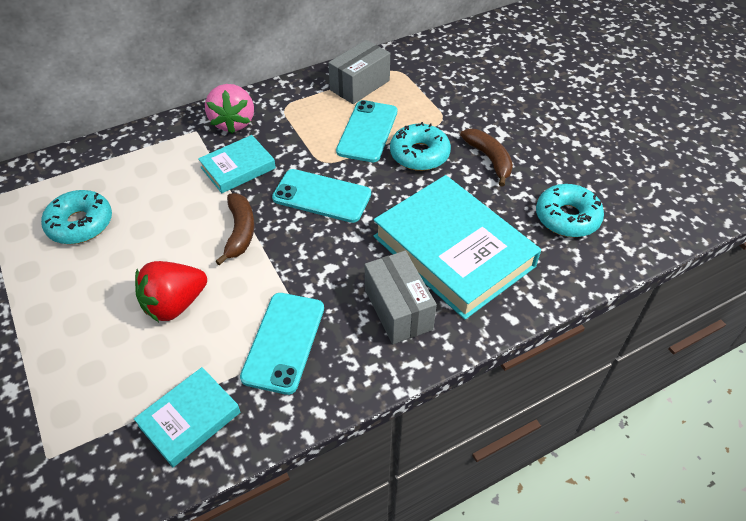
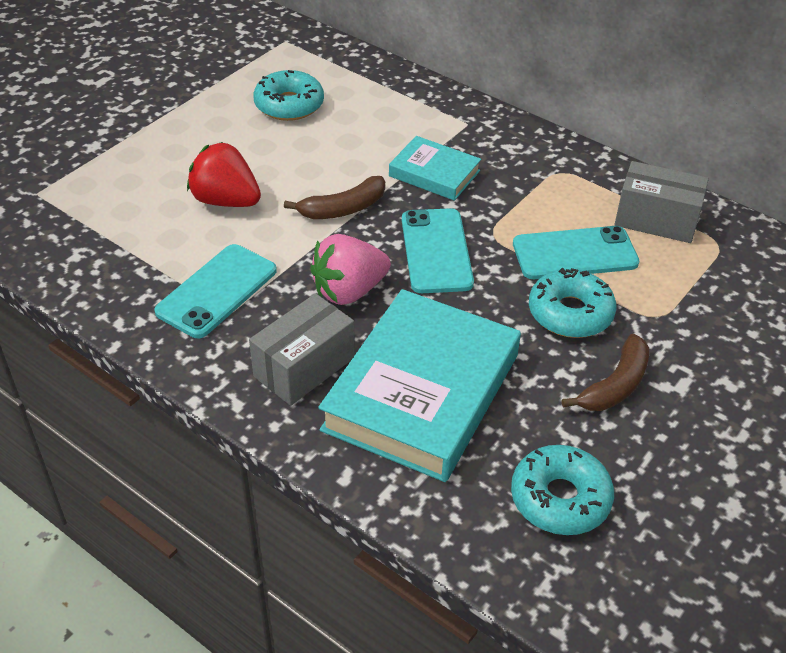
camera: 65 degrees right, 5 degrees down
(190, 419) = (103, 260): turquoise book -> none
(233, 122) = (502, 144): pink strawberry -> pink strawberry (349, 291)
(284, 342) = (217, 291): turquoise phone -> turquoise phone turned 45 degrees counterclockwise

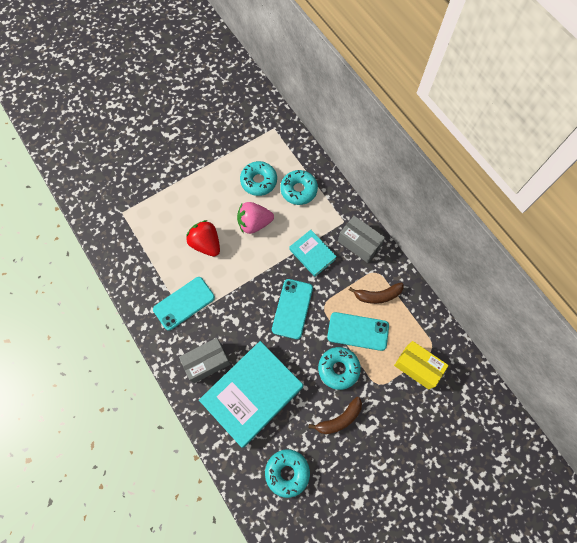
camera: 20 degrees right, 25 degrees up
(343, 209) = (259, 266): brown banana -> brown banana (377, 295)
(349, 291) = (242, 322): pink strawberry -> pink strawberry (254, 223)
(367, 102) = (298, 190): none -> turquoise donut
(656, 220) = (409, 321): grey box -> grey box (359, 244)
(710, 276) = (417, 367): none -> yellow box

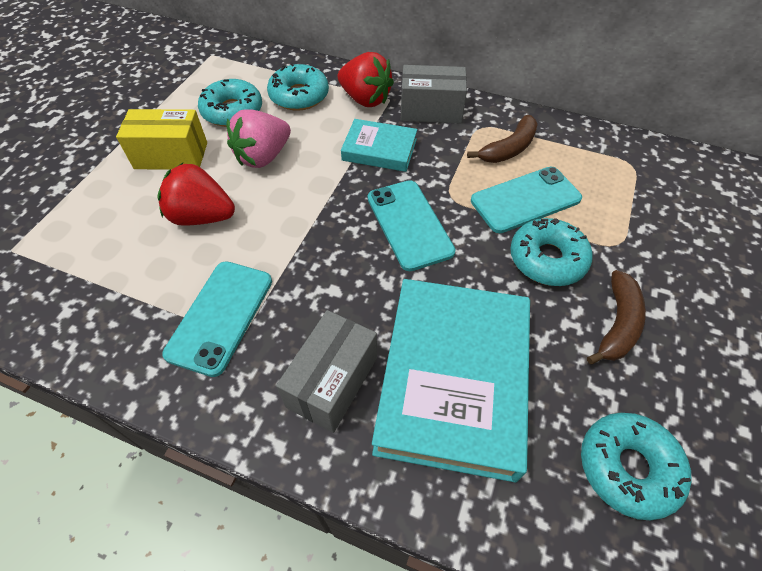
camera: 35 degrees left, 15 degrees down
(331, 214) = (365, 99): none -> red strawberry
(417, 367) = (640, 195): yellow box -> yellow box (171, 155)

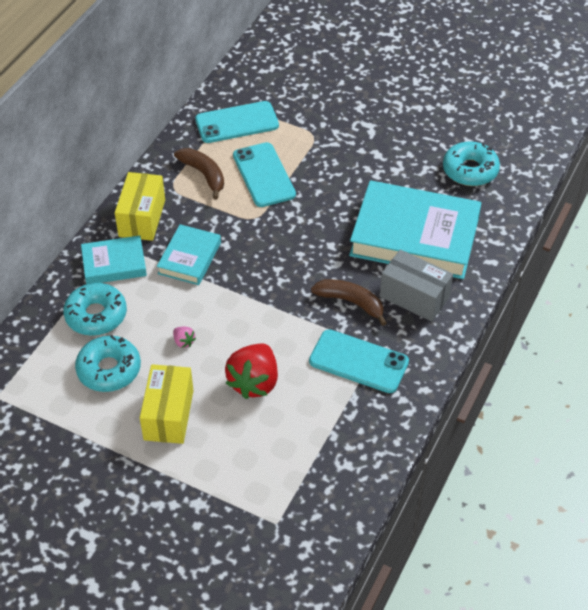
camera: 85 degrees left, 5 degrees down
(263, 157) = (184, 342): pink strawberry -> pink strawberry, size x0.42
(365, 99) = (114, 264): red strawberry -> turquoise book
(409, 224) = (280, 246): turquoise phone -> turquoise phone (237, 123)
(431, 110) = (142, 218): grey box -> yellow box
(547, 259) = (323, 174): turquoise donut -> none
(617, 324) = (378, 152): brown banana -> brown banana (351, 302)

